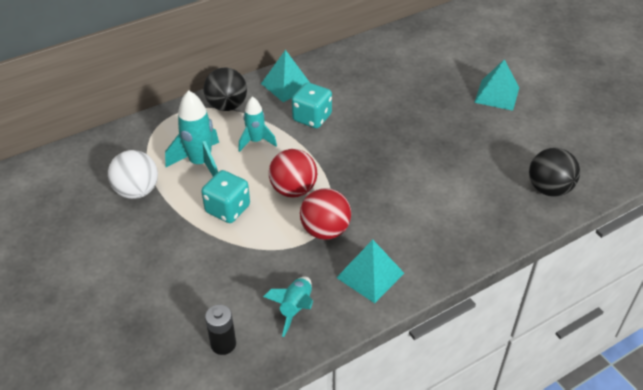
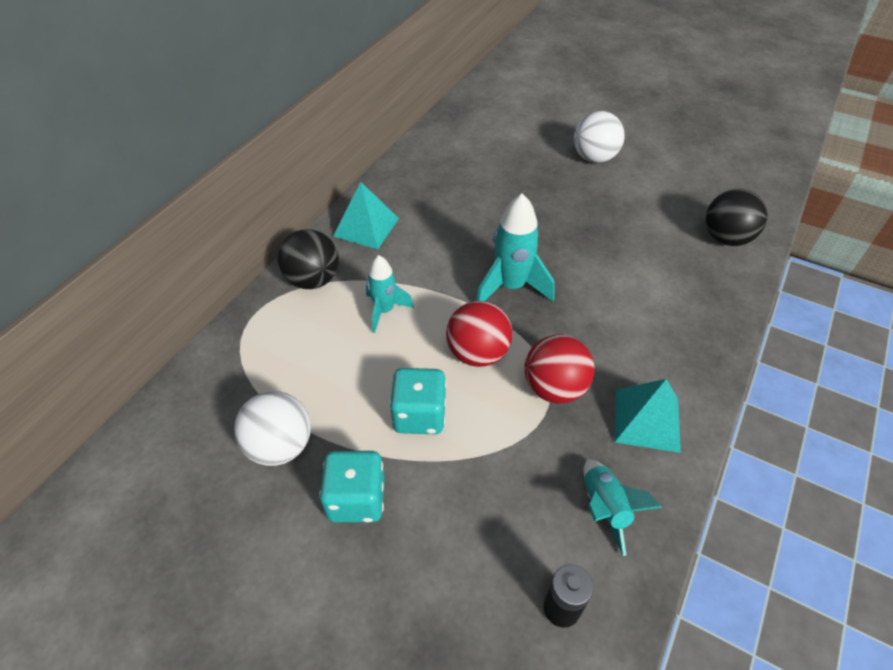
camera: 30 degrees left, 5 degrees up
(200, 163) = (337, 369): turquoise rocket -> turquoise rocket (511, 287)
(312, 118) = (427, 255): turquoise dice -> turquoise dice (356, 499)
(497, 95) = (594, 158): turquoise pyramid -> white ball

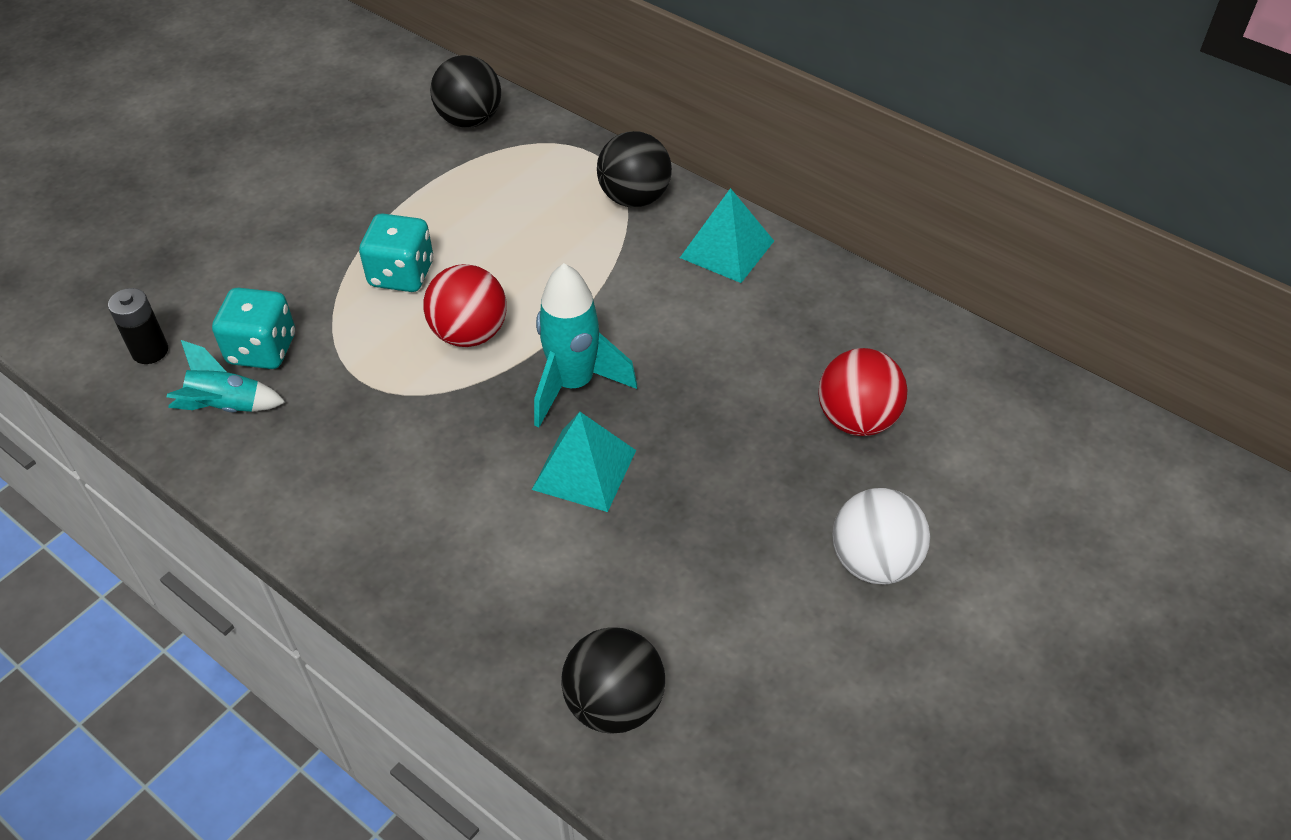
camera: 100 degrees right, 0 degrees up
(200, 410) = (470, 120): none -> black ball
(280, 446) = (405, 173): white ball -> none
(356, 499) = (324, 222): turquoise dice -> turquoise dice (262, 349)
(384, 311) = (564, 257): turquoise rocket -> none
(554, 388) = (392, 397): red ball -> red ball (857, 419)
(647, 420) = (313, 477): turquoise pyramid -> turquoise pyramid (584, 469)

